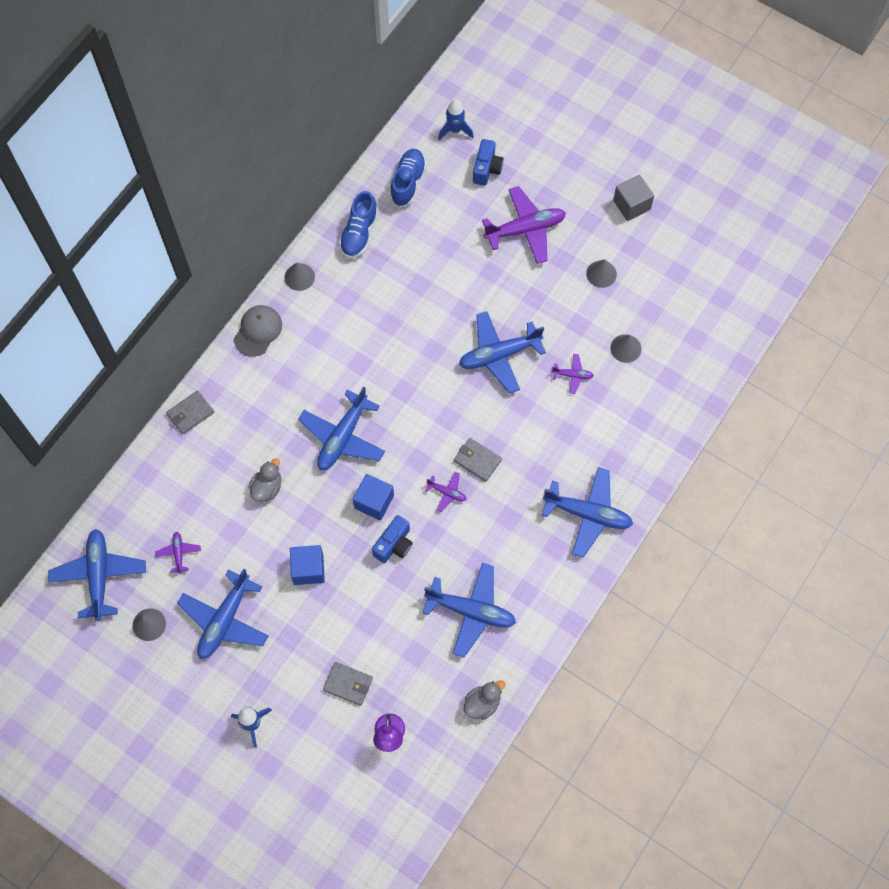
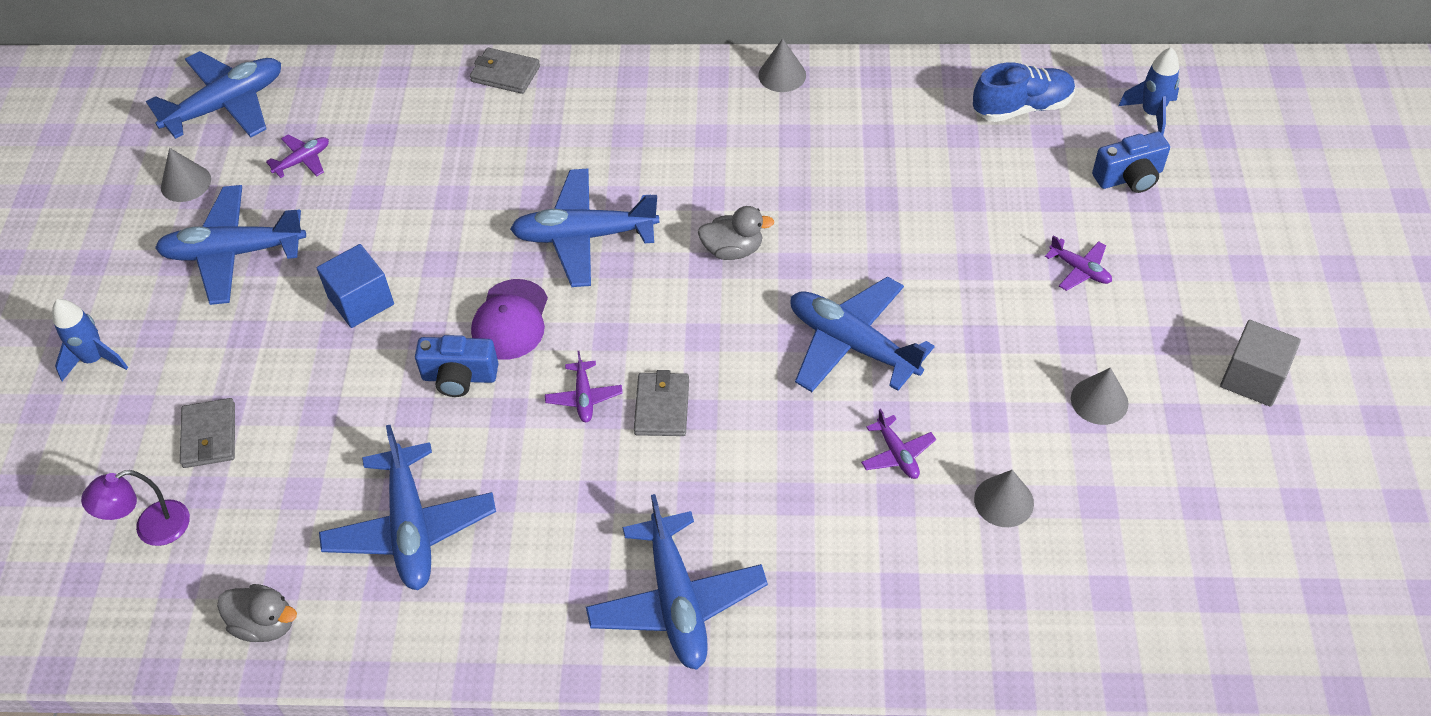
camera: 60 degrees right, 15 degrees down
(258, 331) = (670, 76): grey cap -> none
(267, 487) = (453, 198): grey duck -> grey duck (733, 250)
(359, 233) = (898, 99): blue shoe -> none
(374, 502) = (510, 320): blue cube -> purple cap
(525, 229) = (1079, 270): purple plane -> purple plane, size x0.47

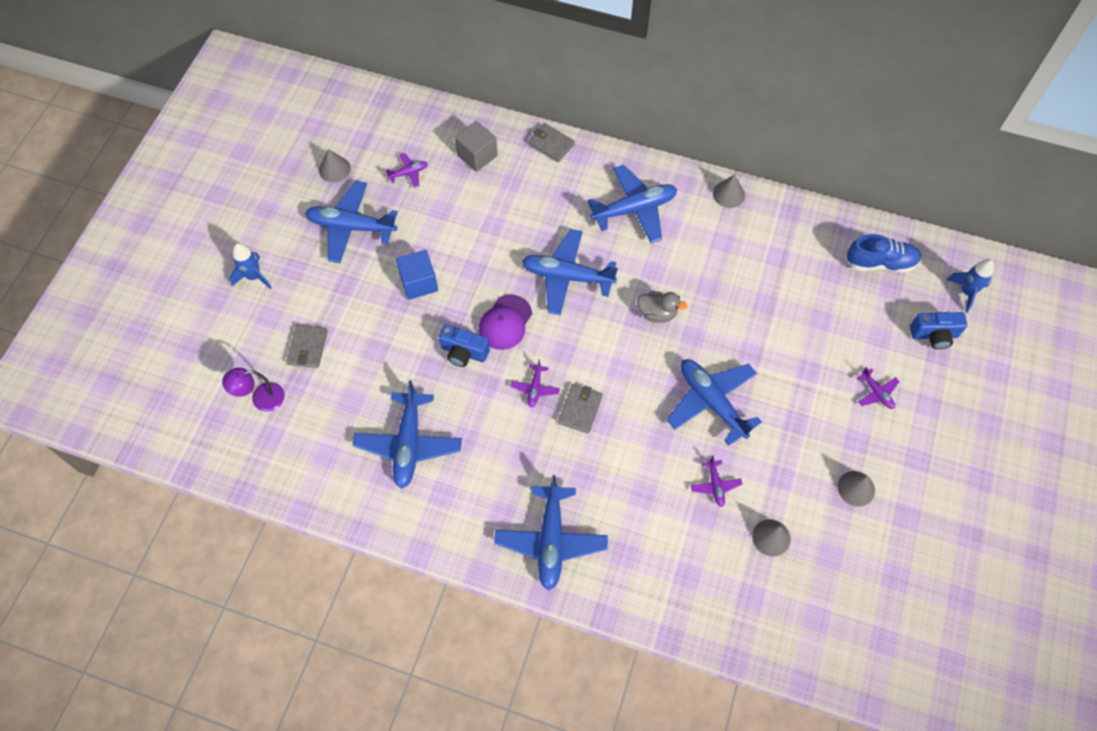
camera: 15 degrees right, 10 degrees up
(226, 105) = (372, 120): blue plane -> blue plane (634, 209)
(265, 624) = (310, 480): grey duck -> none
(1252, 378) = (962, 503): grey cube -> grey cube (477, 155)

